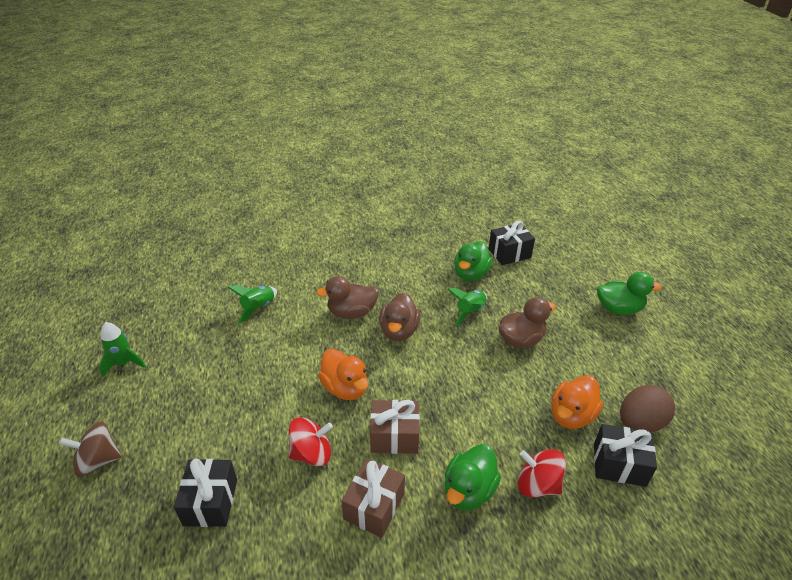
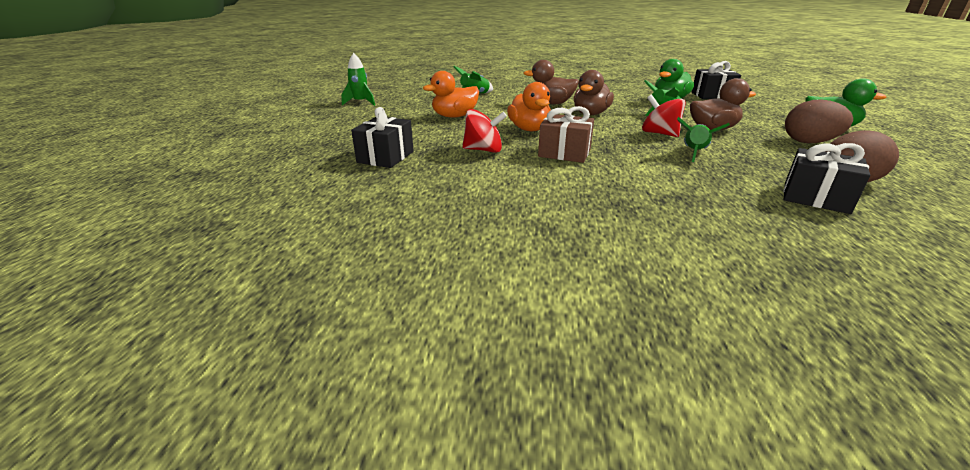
camera: 20 degrees right, 10 degrees down
(98, 461) = (314, 131): brown spinning top -> none
(374, 506) = (528, 179): brown gift -> none
(468, 490) = (629, 186): green duck -> none
(512, 401) = (694, 153): none -> green rocket
(537, 485) = (709, 194): red spinning top -> red spinning top (659, 133)
(571, 415) = (760, 167): orange duck -> orange duck (454, 116)
(605, 348) = (809, 142): none -> brown egg

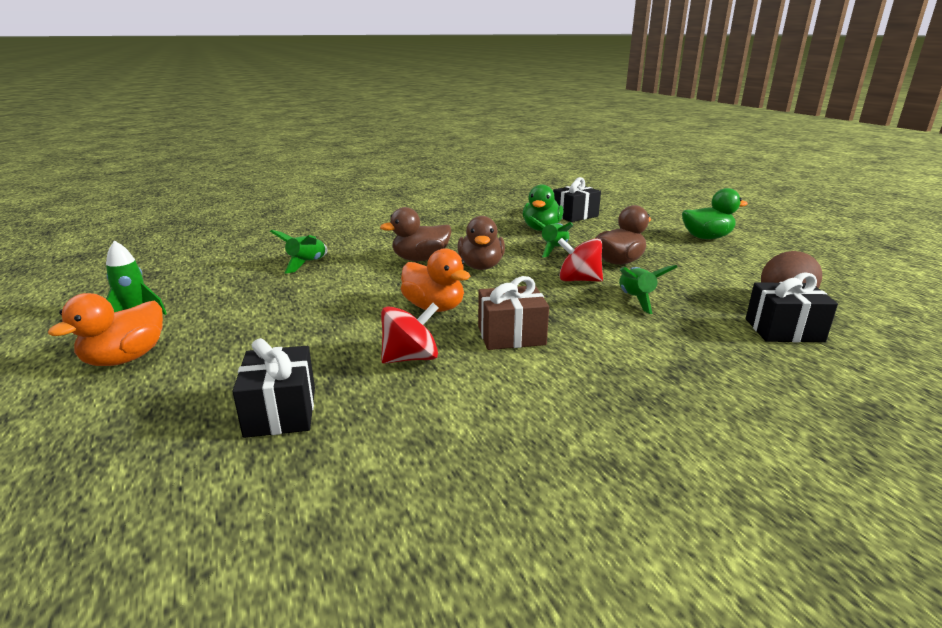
camera: 30 degrees left, 5 degrees down
(454, 116) = (314, 308): orange duck -> orange duck (125, 358)
(809, 142) = (711, 260): brown egg -> none

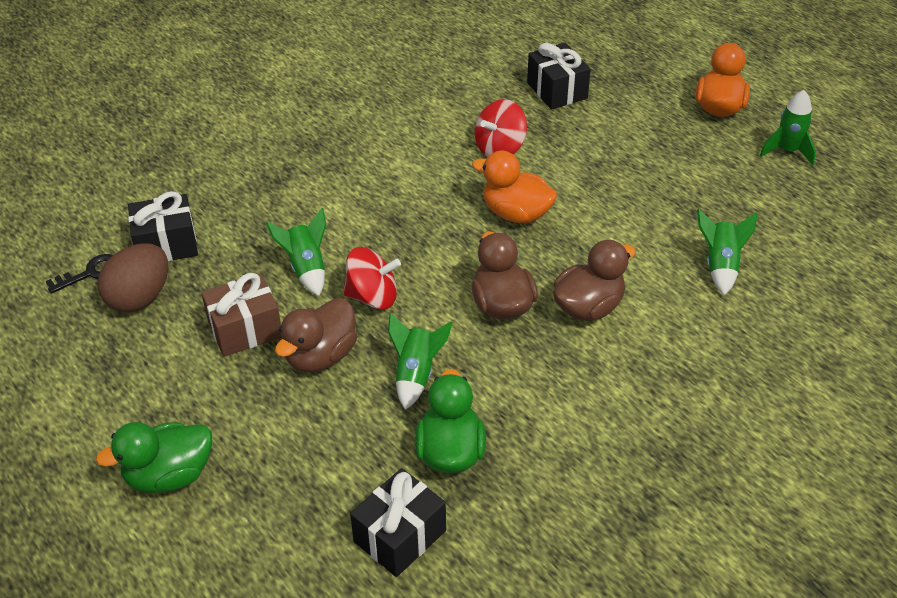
camera: 165 degrees right, 20 degrees up
(511, 335) = (426, 188): brown gift -> brown gift (245, 329)
(848, 321) = (91, 273): none -> black key

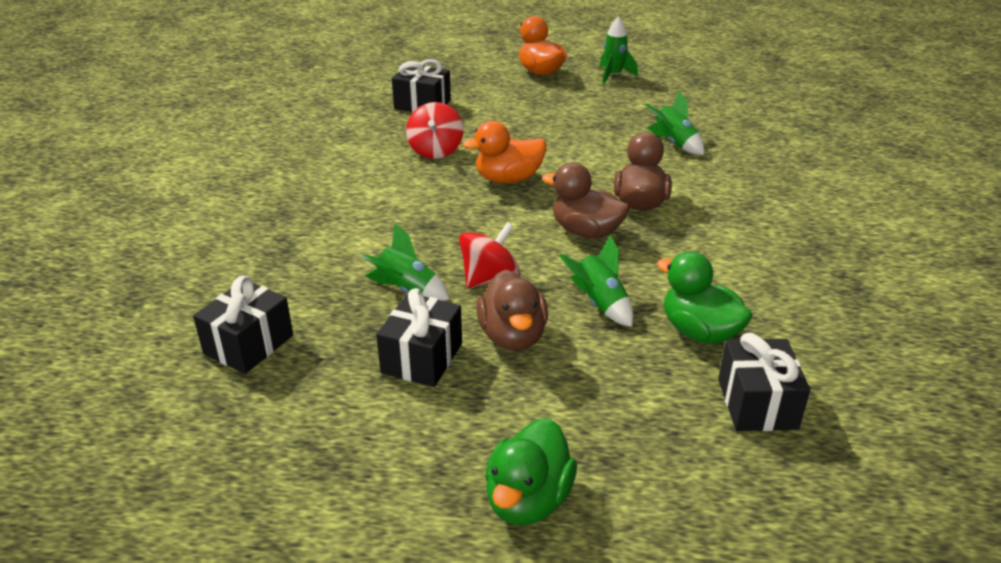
camera: 45 degrees left, 10 degrees down
(91, 273) = (199, 409): black key -> none
(140, 298) = (284, 396): brown egg -> none
(245, 329) = (422, 358): brown gift -> black gift

